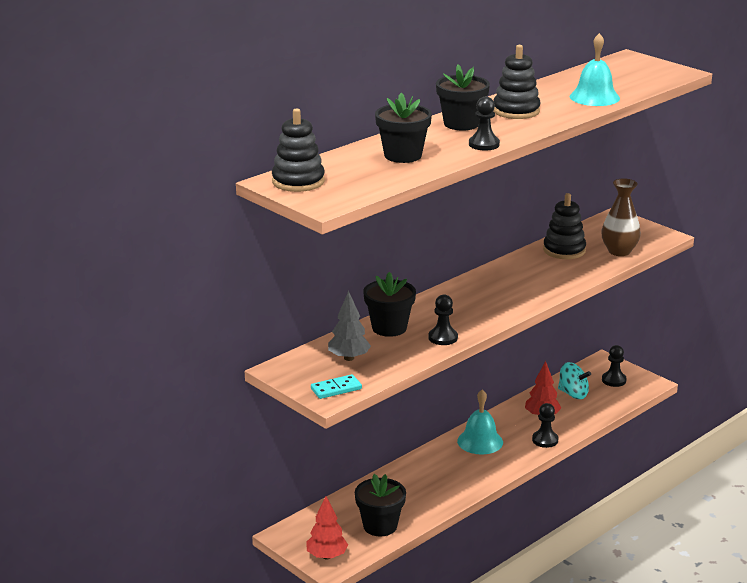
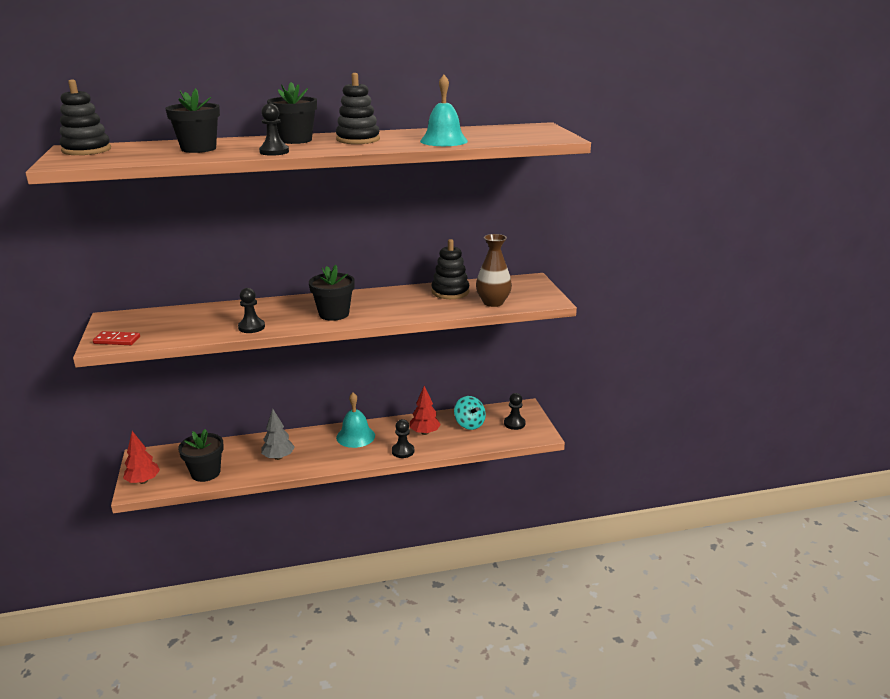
camera: 30 degrees right, 0 degrees up
(336, 389) = (117, 340): turquoise domino -> red domino
(349, 358) = (166, 323): grey tree -> grey tree (278, 457)
(389, 328) = (229, 311): black flower pot -> black flower pot (334, 314)

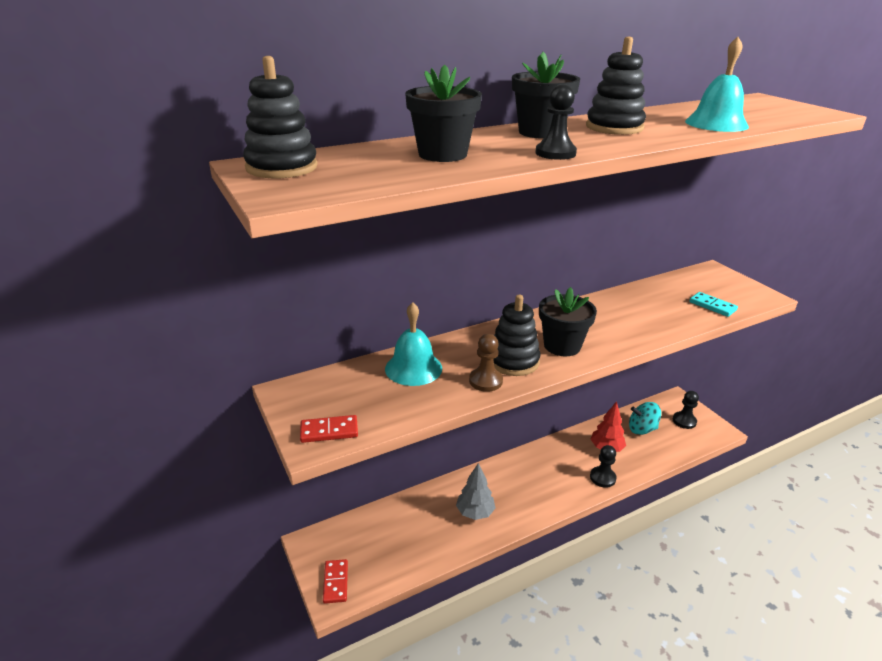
camera: 15 degrees left, 5 degrees up
(143, 481) = (336, 582): red tree -> red domino
(205, 473) = (405, 553): black flower pot -> none
(251, 327) = (485, 381): black pawn -> brown pawn
(355, 436) = (539, 466): turquoise bell -> turquoise bell (413, 368)
(450, 292) = (653, 297): black stacking toy -> black stacking toy (513, 361)
(469, 424) = (642, 429): turquoise spinning top -> turquoise spinning top turned 135 degrees clockwise
(493, 302) = (712, 306): brown vase -> turquoise domino

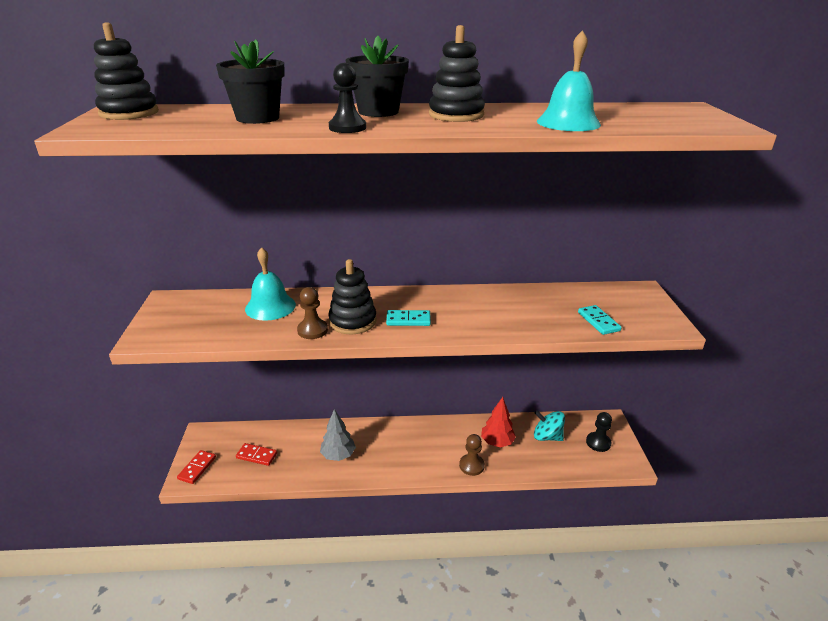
camera: 25 degrees right, 0 degrees up
(329, 431) = (163, 334): red domino -> red domino (257, 455)
(562, 346) = (408, 320): black flower pot -> turquoise domino
(602, 478) = (471, 465): black pawn -> brown pawn

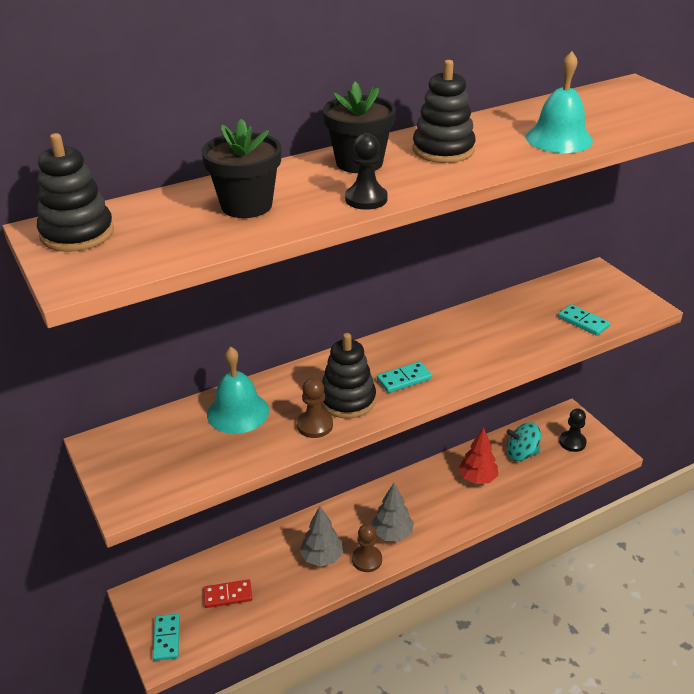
camera: 25 degrees left, 5 degrees up
(197, 468) = (167, 638): red domino -> turquoise domino
(401, 458) = (392, 534): none -> grey tree
(471, 465) = (469, 513): brown pawn -> brown pawn (367, 560)

